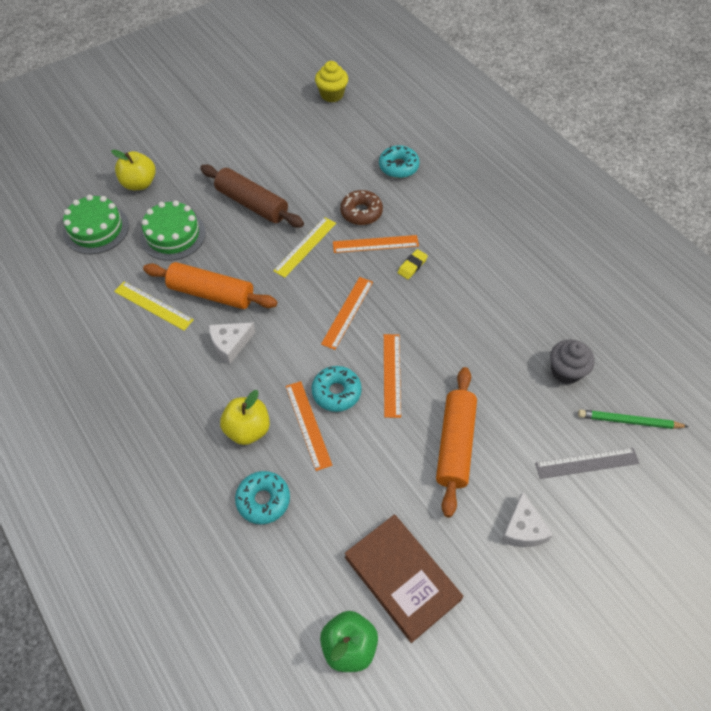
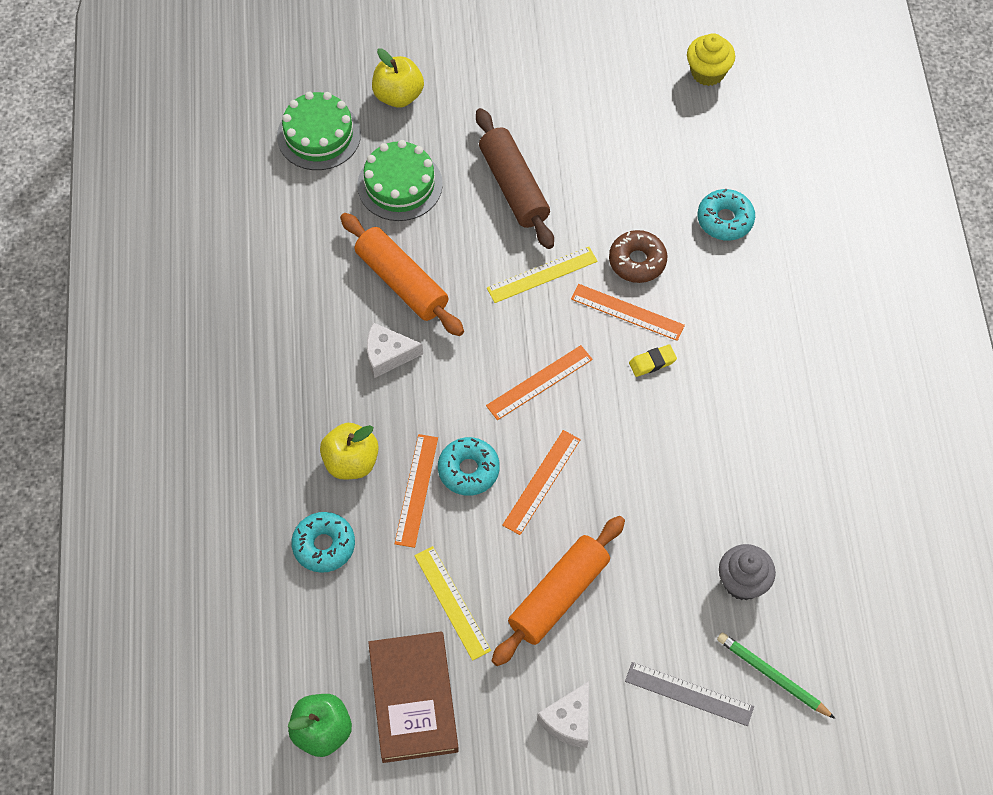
camera: 30 degrees right, 5 degrees up
(153, 305) = (331, 265): yellow ruler -> yellow ruler (452, 602)

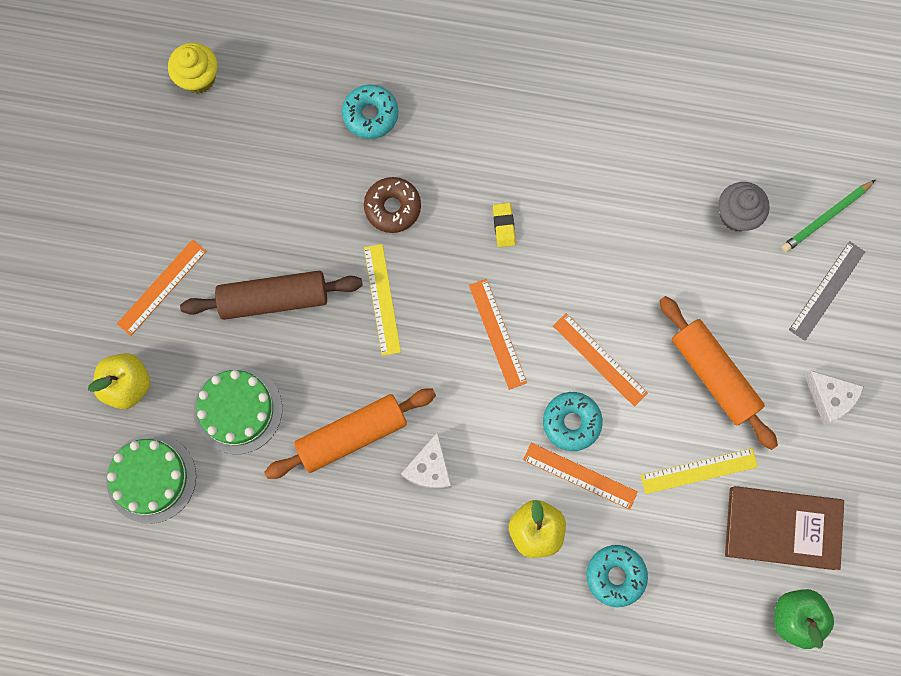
camera: 75 degrees left, 15 degrees up
(627, 312) = (445, 232): orange ruler -> orange ruler (162, 287)

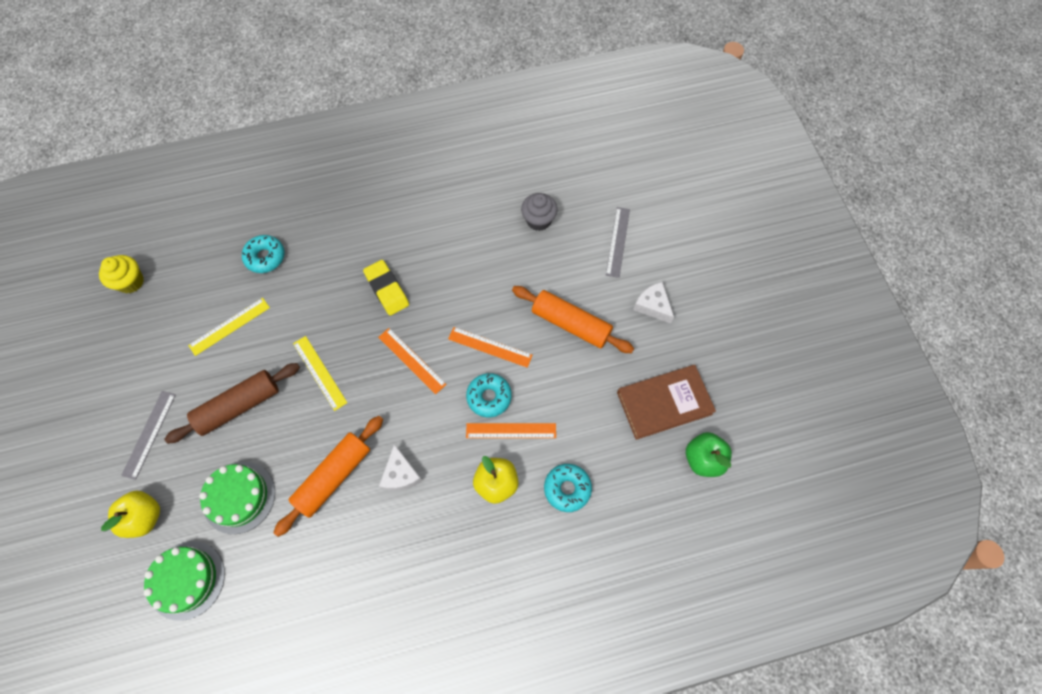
camera: 25 degrees left, 10 degrees down
(162, 287) = (149, 434): orange ruler -> grey ruler
(392, 207) = (304, 309): brown donut -> none
(504, 226) = (387, 289): yellow eraser -> yellow eraser, size x1.74
(699, 471) = (591, 390): yellow ruler -> yellow ruler (229, 326)
(826, 217) = (595, 199): green pencil -> none
(830, 398) = (653, 306): white cheese -> white cheese turned 150 degrees counterclockwise

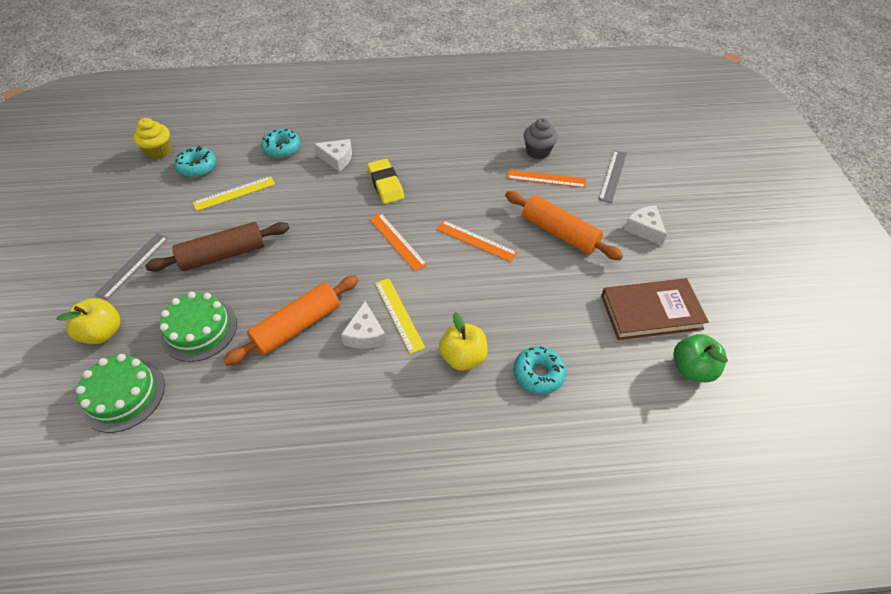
camera: 10 degrees right, 15 degrees down
(320, 372) = (307, 239): yellow ruler -> yellow ruler (399, 314)
(328, 263) = (337, 159): none -> white cheese
(489, 397) = (468, 281): turquoise donut -> turquoise donut (197, 167)
(511, 430) = (486, 313): orange ruler -> orange ruler (546, 178)

